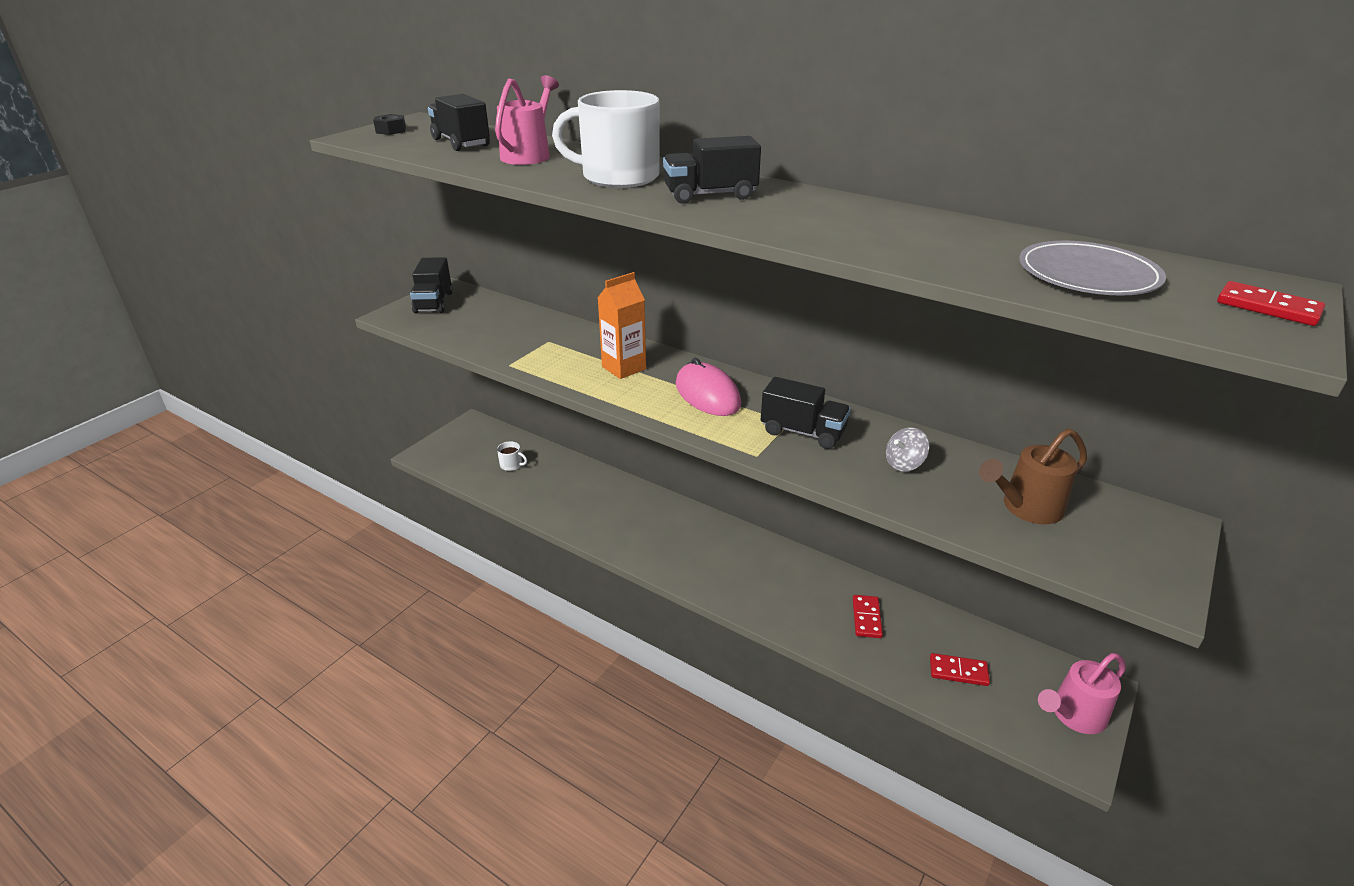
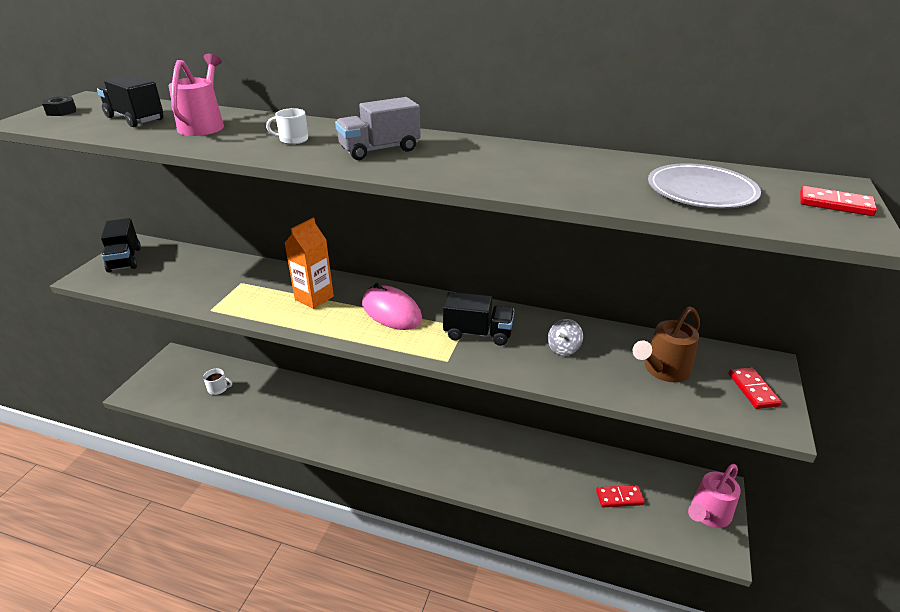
camera: 15 degrees left, 0 degrees up
(618, 177) = (293, 140): white mug -> white mug, size x0.42
(710, 195) = (379, 150): black truck -> grey truck
(866, 618) = (541, 468): red domino -> red domino (752, 389)

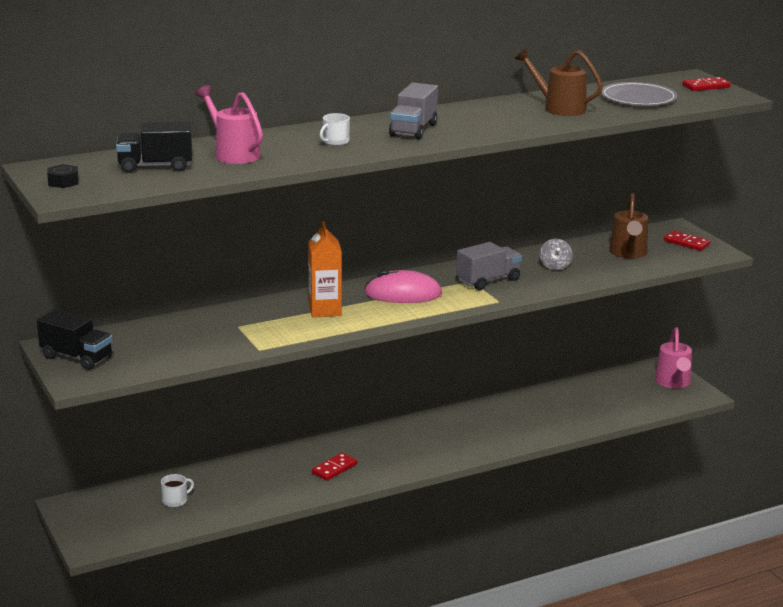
camera: 45 degrees left, 10 degrees down
(478, 333) = (488, 281): black truck -> grey truck
(575, 172) = (558, 108): none -> brown watering can
(619, 497) = (612, 401): red domino -> red domino (334, 468)

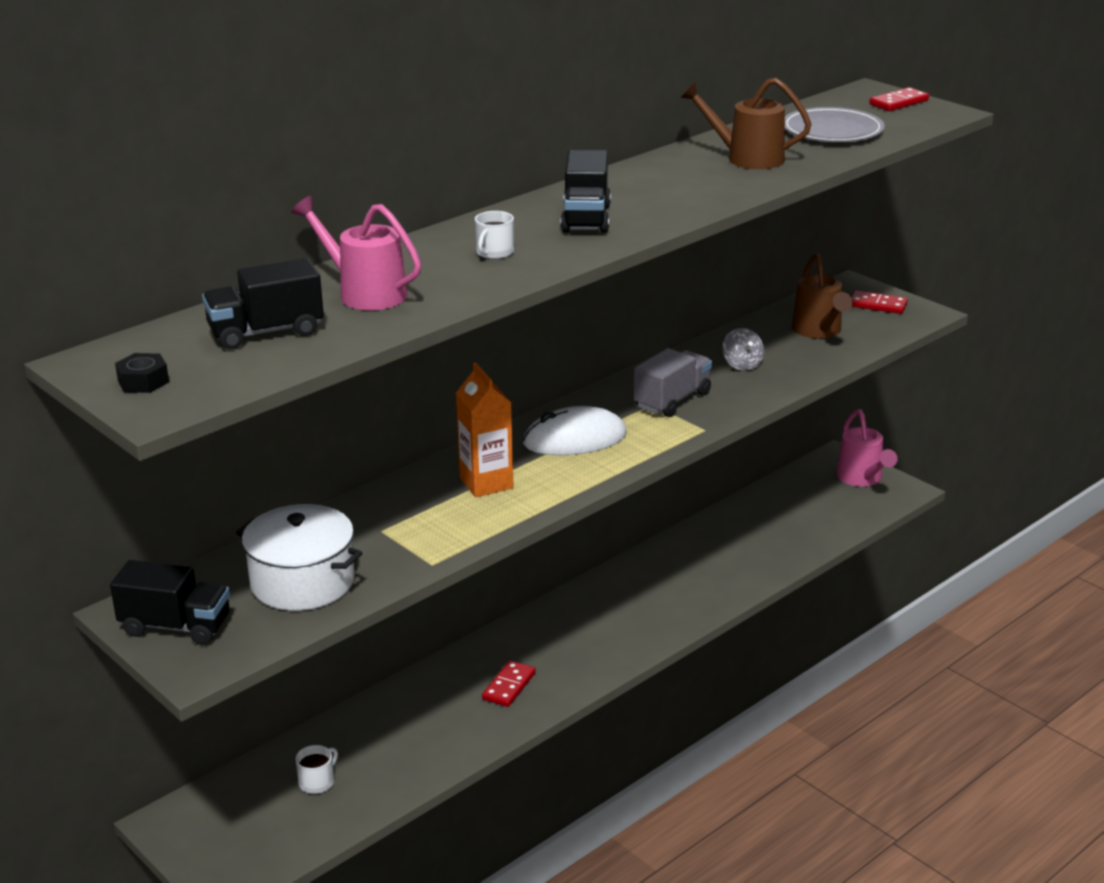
camera: 15 degrees left, 5 degrees up
(169, 346) = (302, 582): none -> white pot
(403, 294) = (575, 439): pink mouse -> white mouse
(413, 130) = (586, 218): grey truck -> black truck

